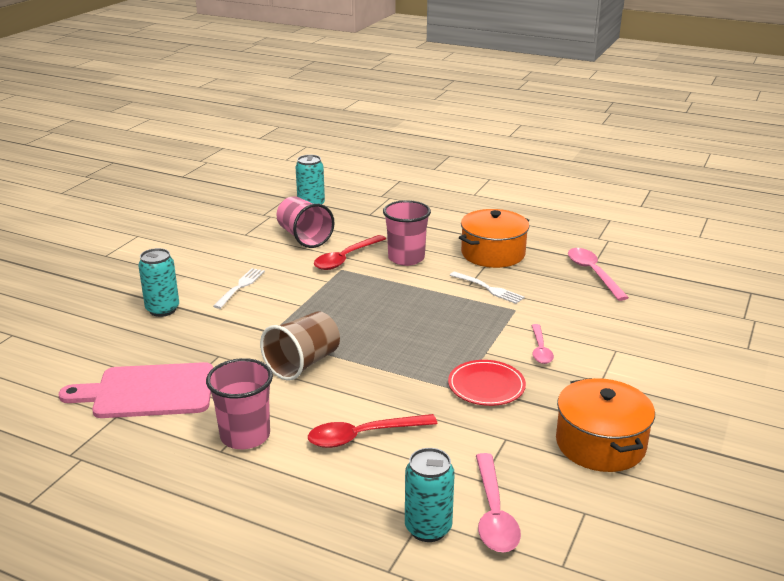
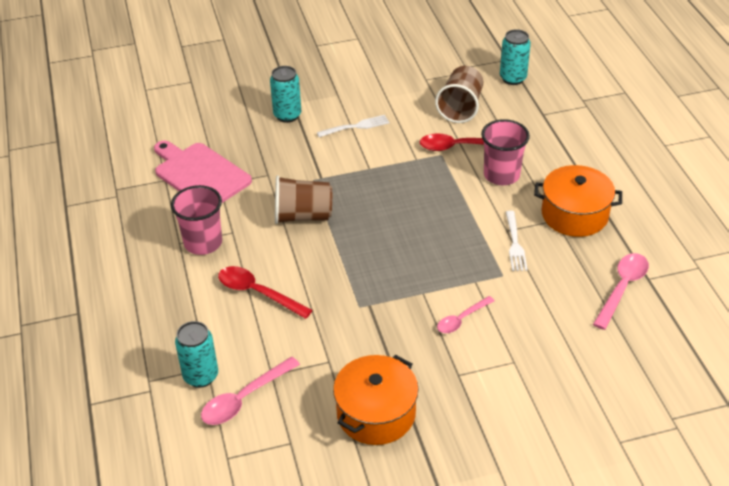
camera: 50 degrees right, 15 degrees up
(304, 237) = (460, 108): pink cup -> brown cup
(486, 386) = (379, 317): red plate -> none

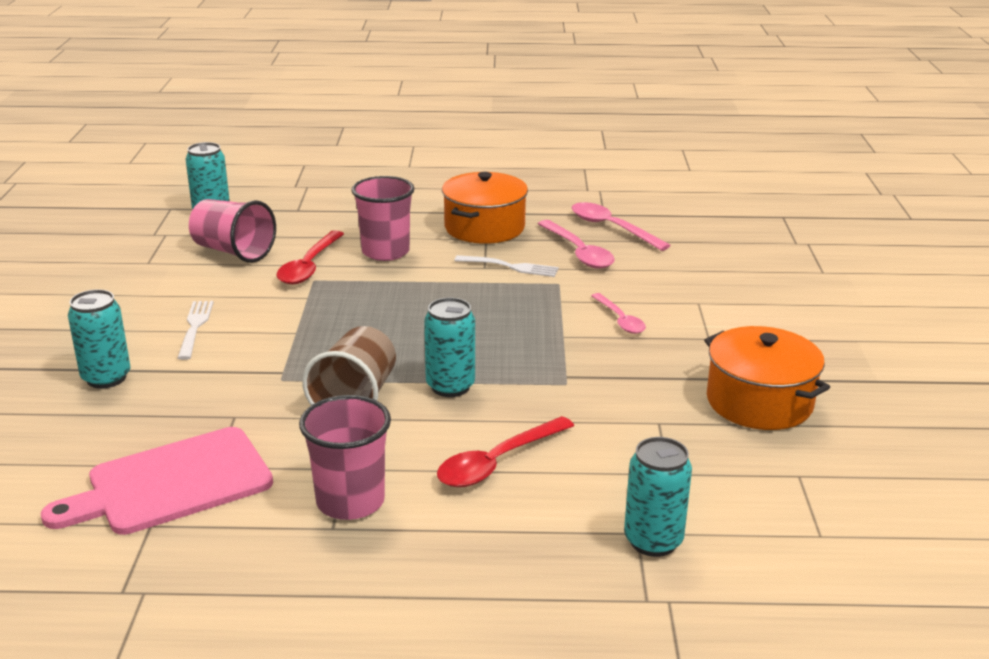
camera: 75 degrees left, 15 degrees down
(244, 399) = (710, 504): pink spoon -> pink spoon (579, 253)
(333, 252) = (450, 386): none -> turquoise can
(460, 108) = (233, 252): brown cup -> pink cup

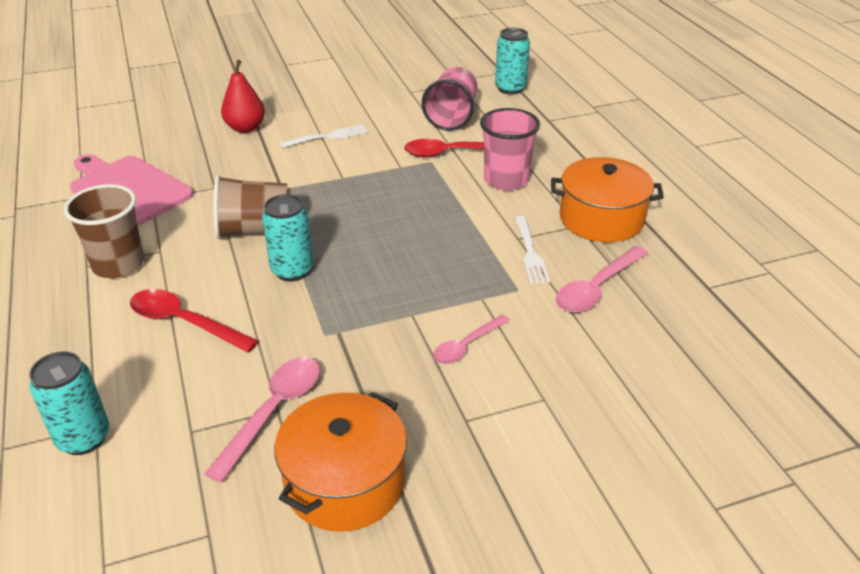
camera: 70 degrees right, 10 degrees up
(106, 378) = (245, 128): turquoise can -> red pear
(350, 501) = (118, 264): pink cup -> brown cup
(611, 228) = (677, 299): pink spoon -> pink spoon (274, 411)

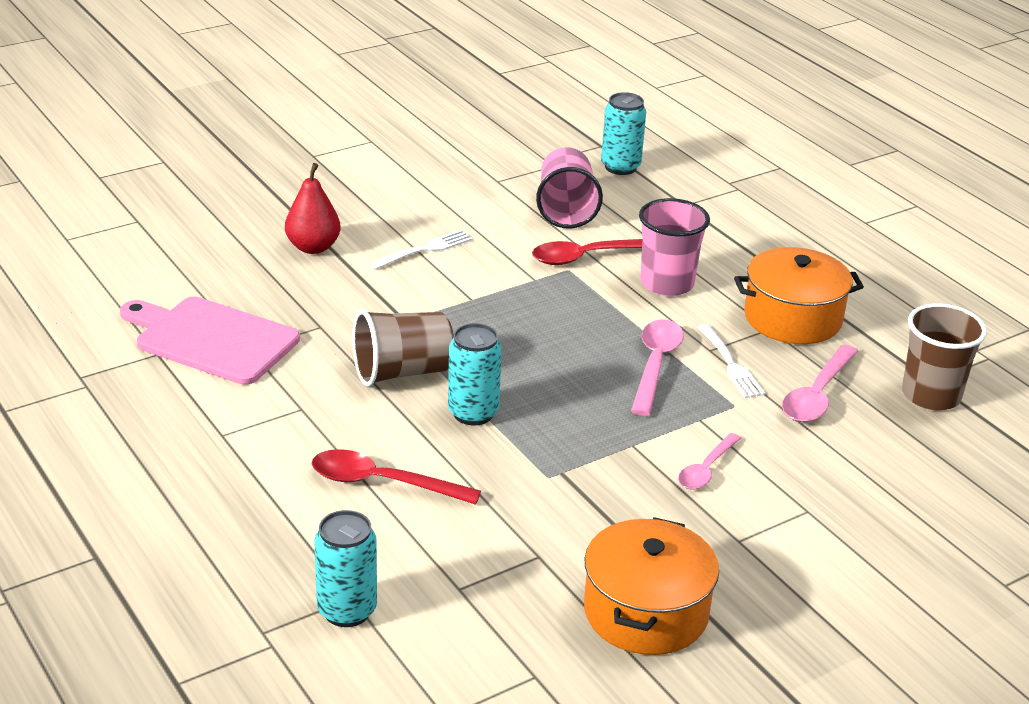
camera: 15 degrees left, 5 degrees down
(118, 264) = (261, 429): brown cup -> brown cup (931, 395)
(274, 411) = (536, 558): pink spoon -> pink spoon (655, 364)

